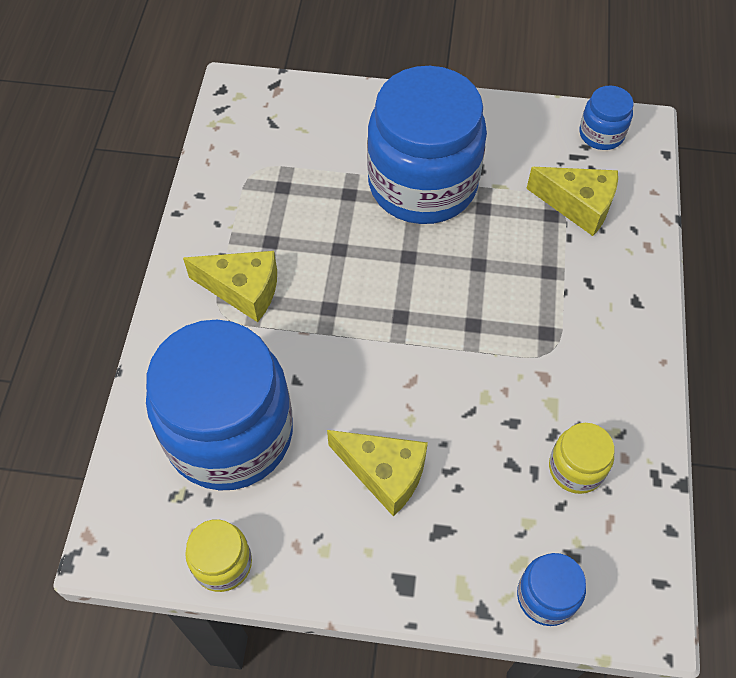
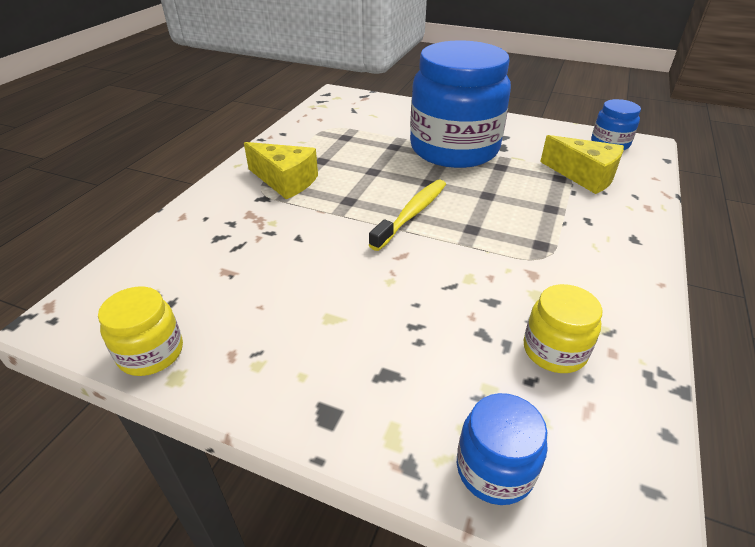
camera: 15 degrees right, 20 degrees down
(229, 433) = (221, 260): blue jar -> none
(384, 473) = (347, 315): yellow cheese -> none
(405, 315) = (412, 214): none -> yellow toothbrush

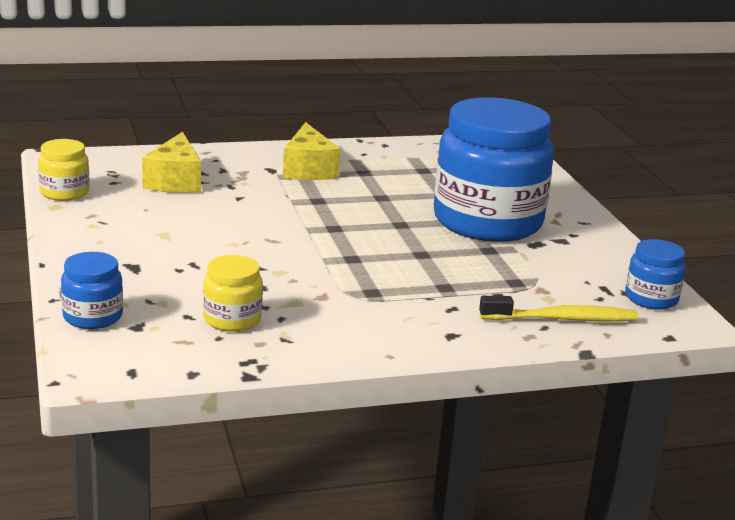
camera: 50 degrees right, 15 degrees down
(412, 214) = (337, 229): yellow toothbrush -> yellow toothbrush (562, 319)
(584, 176) = (542, 294): yellow cheese -> yellow cheese (175, 181)

